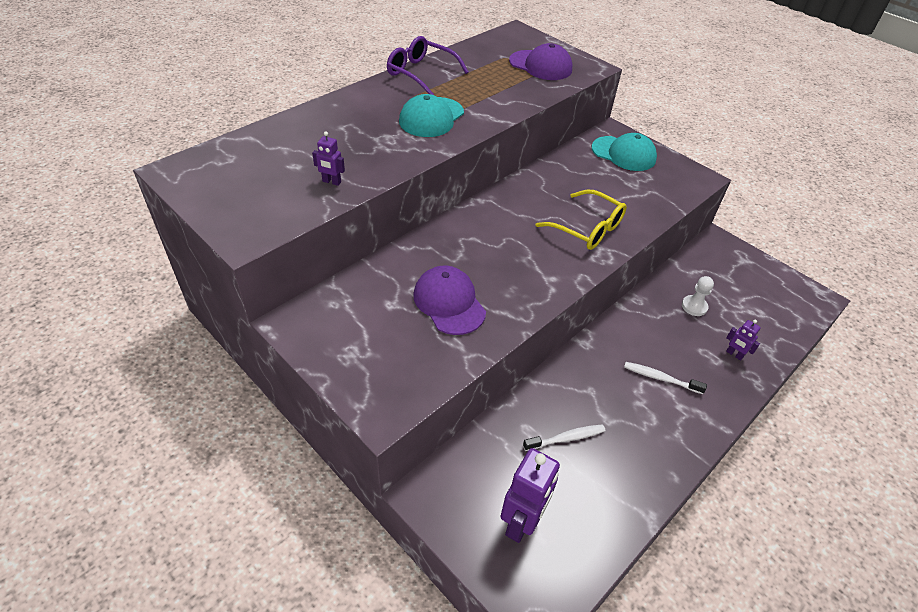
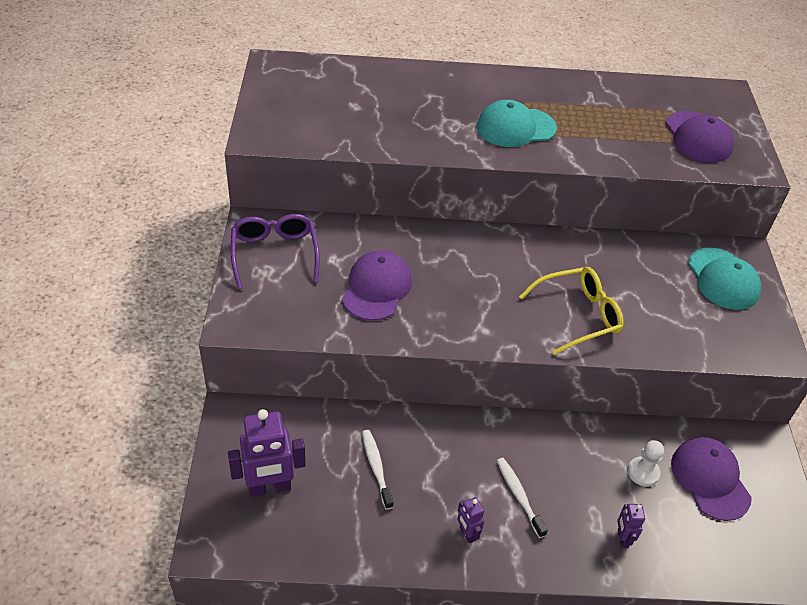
camera: 45 degrees right, 0 degrees up
(331, 182) = (364, 133): purple robot -> purple robot (467, 534)
(421, 73) = (563, 85): purple glasses -> purple glasses (275, 254)
(566, 438) = (376, 467): white toothbrush -> white toothbrush turned 135 degrees counterclockwise
(587, 228) = (578, 315): yellow glasses -> yellow glasses turned 105 degrees counterclockwise
(724, 283) = (710, 479): none -> purple cap

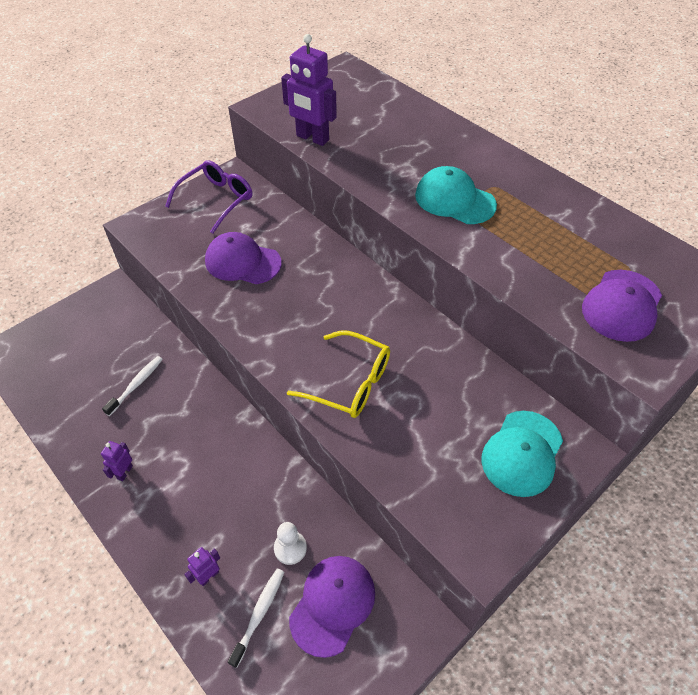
camera: 50 degrees right, 5 degrees up
(270, 488) = (71, 346): purple robot -> purple robot (312, 138)
(376, 288) = (242, 262): purple cap -> purple cap turned 135 degrees counterclockwise
(519, 495) = (187, 480): white toothbrush -> white toothbrush (259, 614)

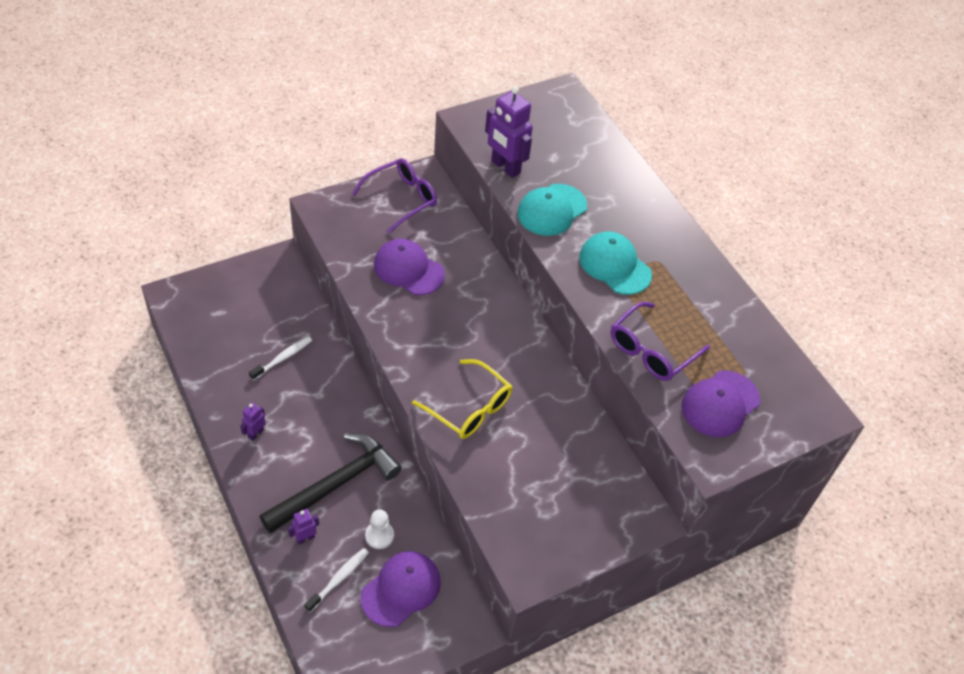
camera: 10 degrees right, 0 degrees up
(227, 503) = (336, 484): none -> black hammer
(522, 453) = (596, 507): turquoise cap -> turquoise cap (552, 210)
(528, 270) = (651, 351): none -> purple glasses

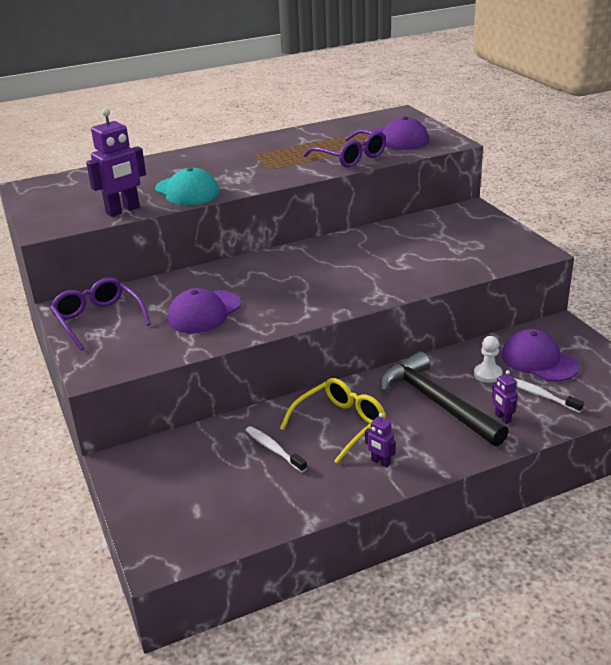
camera: 80 degrees left, 20 degrees down
(469, 408) = (378, 277): yellow glasses -> yellow glasses (340, 424)
(614, 266) = (259, 168): turquoise cap -> none

